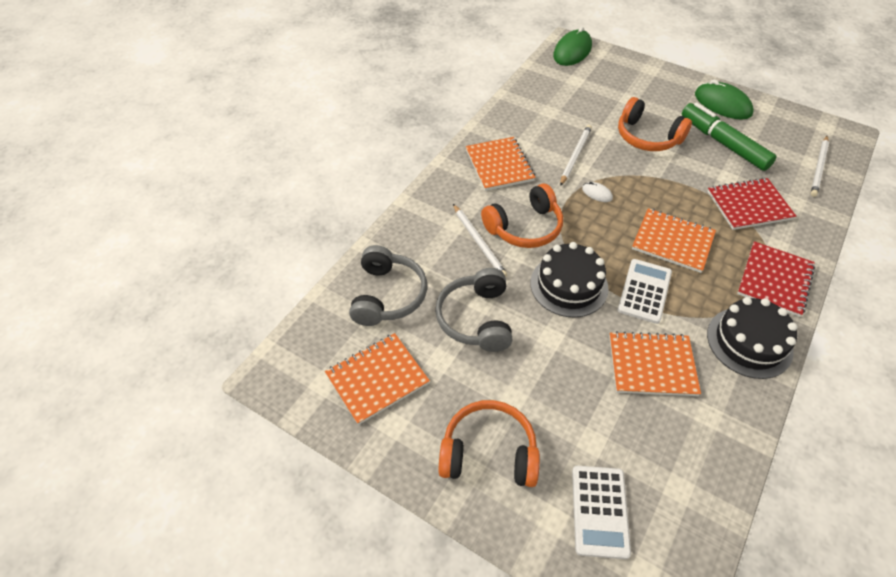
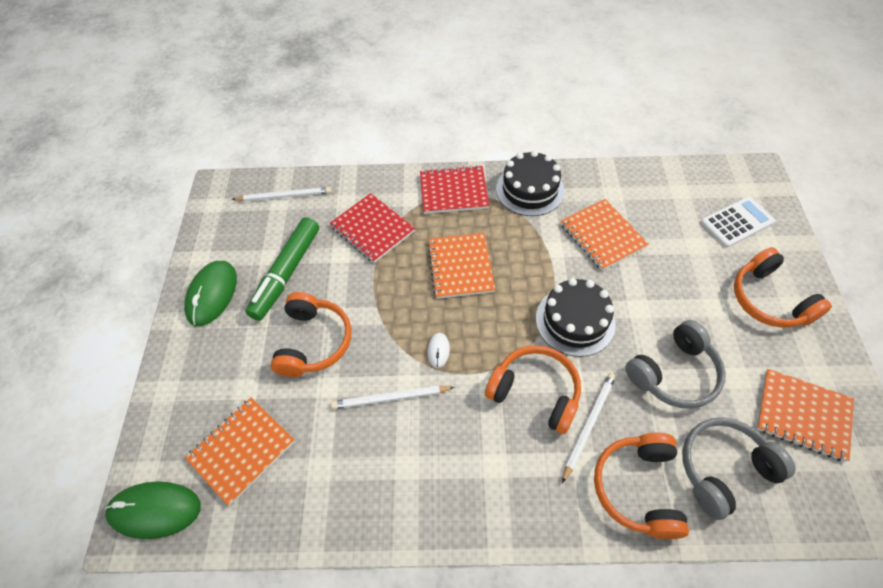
camera: 120 degrees left, 5 degrees up
(417, 241) = (638, 488): none -> orange headphones
(499, 165) = (460, 472): orange notebook -> orange notebook (241, 450)
(644, 291) = (535, 266): white calculator -> none

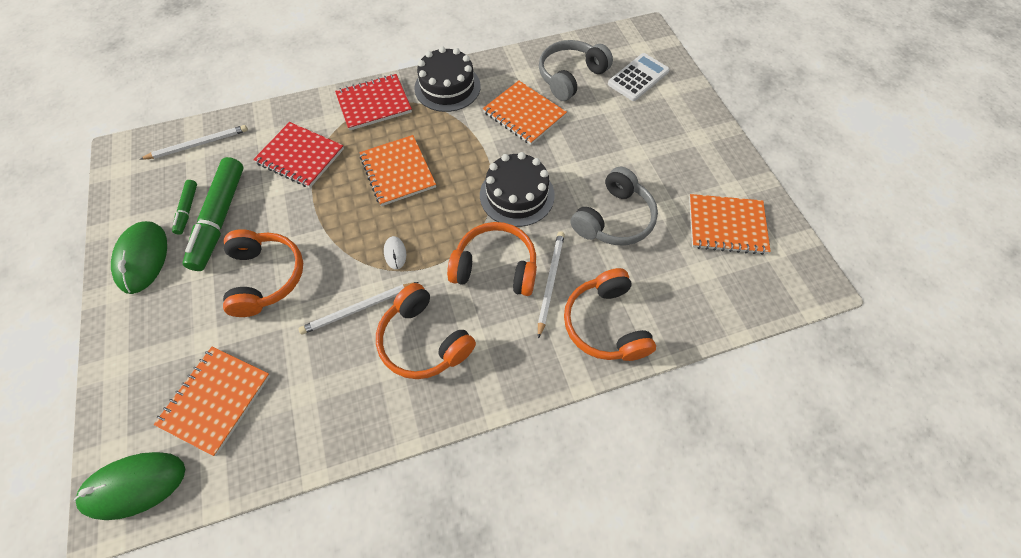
camera: 20 degrees left, 5 degrees up
(261, 257) = (188, 209): none -> green marker
(724, 469) = (673, 287): grey headphones -> grey headphones (570, 77)
(769, 299) = (679, 137): orange headphones -> orange headphones (424, 340)

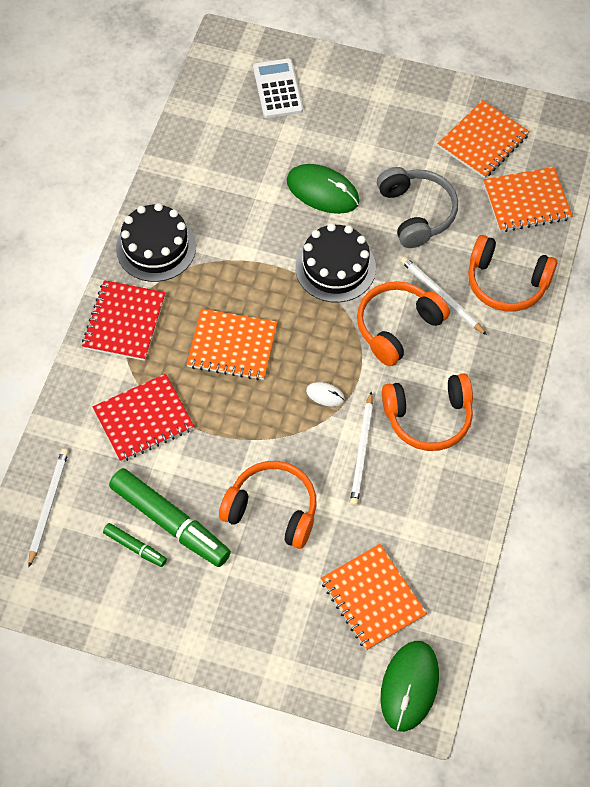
camera: 55 degrees left, 0 degrees up
(143, 258) = (168, 608): green mouse -> green mouse (322, 191)
(524, 114) = (246, 205): orange notebook -> orange notebook (526, 201)
(570, 77) = (230, 140): grey headphones -> none

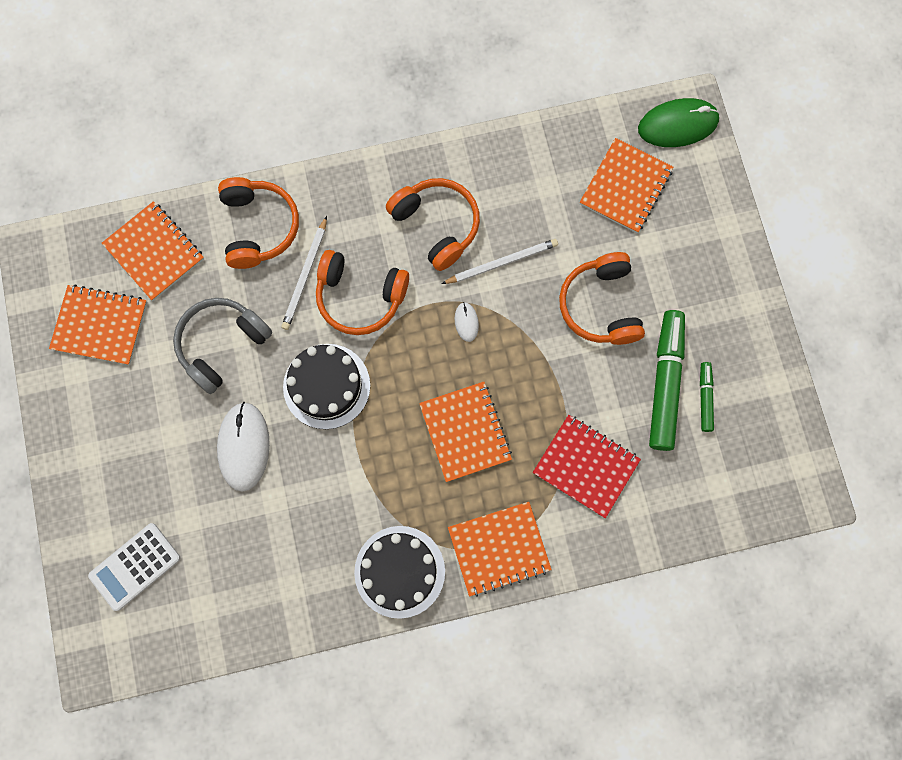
camera: 120 degrees left, 15 degrees up
(48, 506) = (717, 497): white pencil -> none
(124, 322) = (499, 549): red notebook -> orange notebook
(322, 191) = (244, 447): green mouse -> white mouse

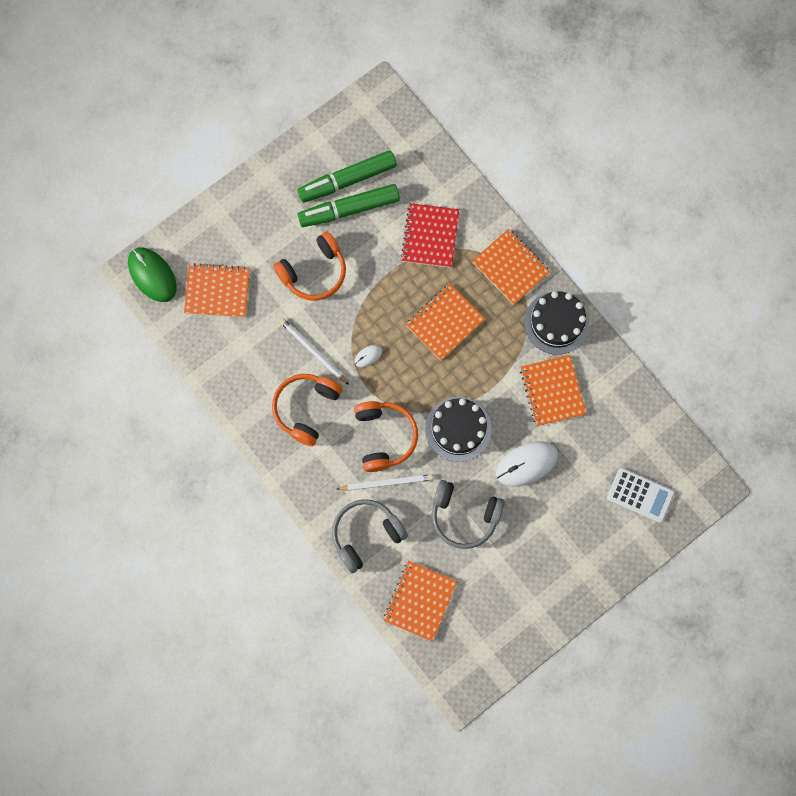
camera: 115 degrees left, 0 degrees up
(100, 325) = (492, 610): orange notebook -> orange notebook (552, 391)
(258, 227) = (366, 534): orange headphones -> grey headphones
(705, 398) = (348, 180): green marker -> green marker, size x2.02

